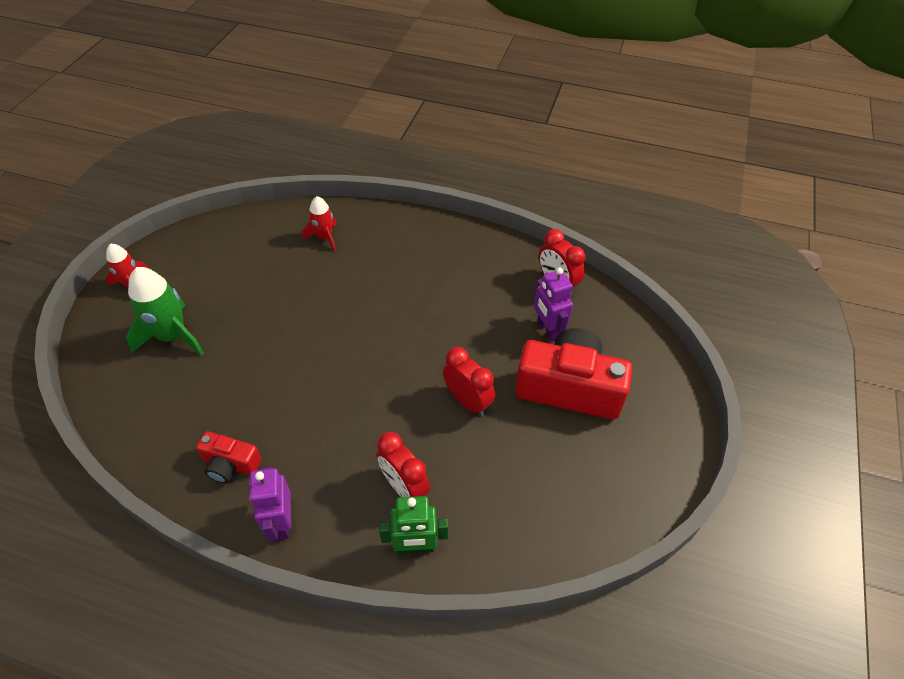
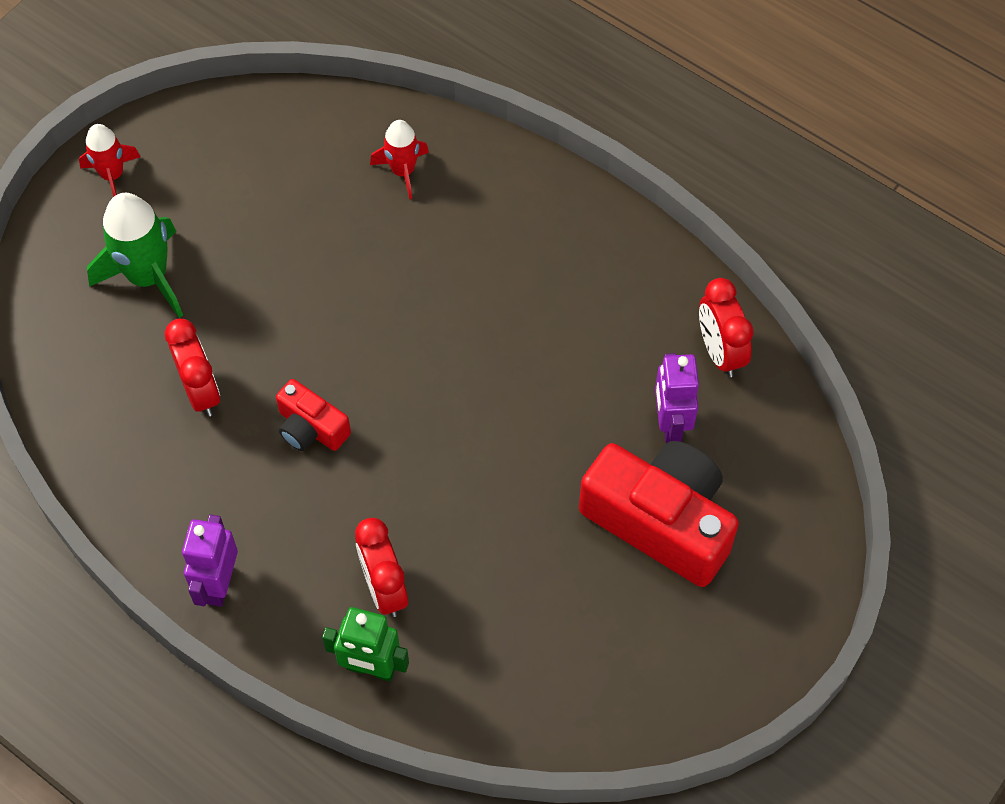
camera: 20 degrees right, 10 degrees up
(230, 464) = (177, 488): red camera -> red camera (311, 428)
(468, 401) = (512, 497): red clock -> red clock (201, 391)

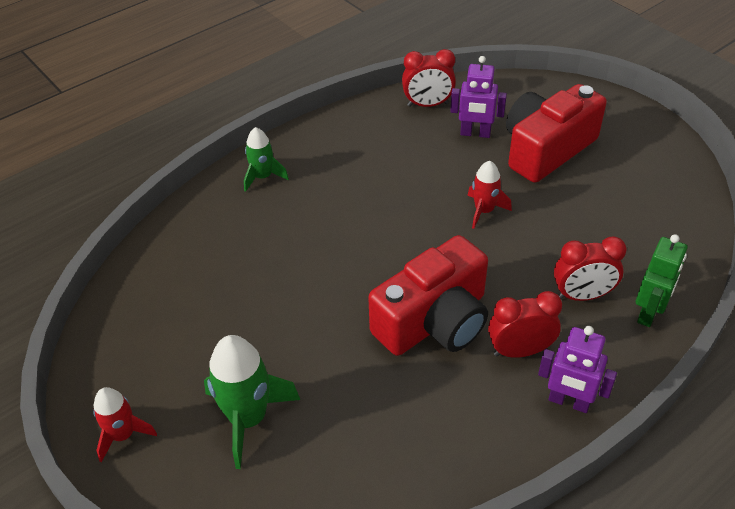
camera: 75 degrees left, 15 degrees down
(201, 391) = (380, 392): red clock -> red clock (520, 351)
(311, 428) = (434, 321): red camera -> red camera, size x1.97
(403, 171) = (217, 233): red rocket -> red rocket (484, 211)
(513, 190) = (263, 177): none -> green rocket

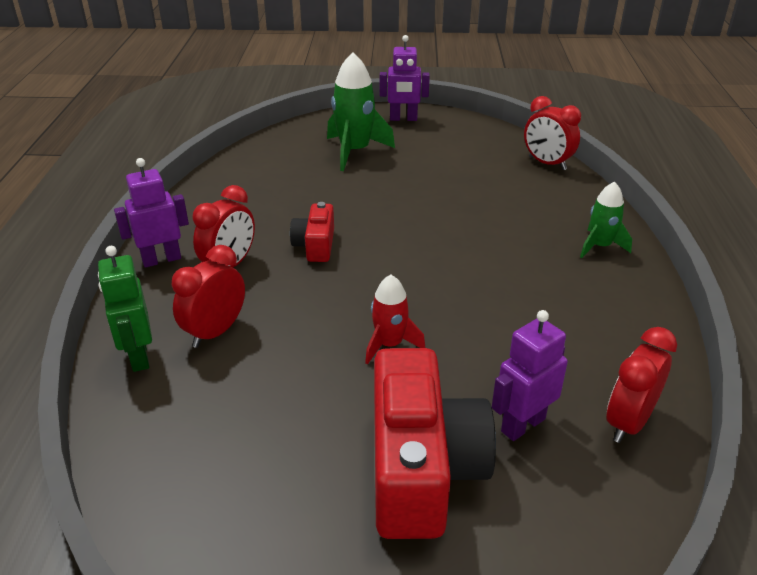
camera: 130 degrees right, 10 degrees down
(123, 435) = (403, 119): red rocket -> purple robot
(144, 263) = (547, 163): none -> red clock
(434, 321) = (315, 245): red camera -> red camera, size x0.51

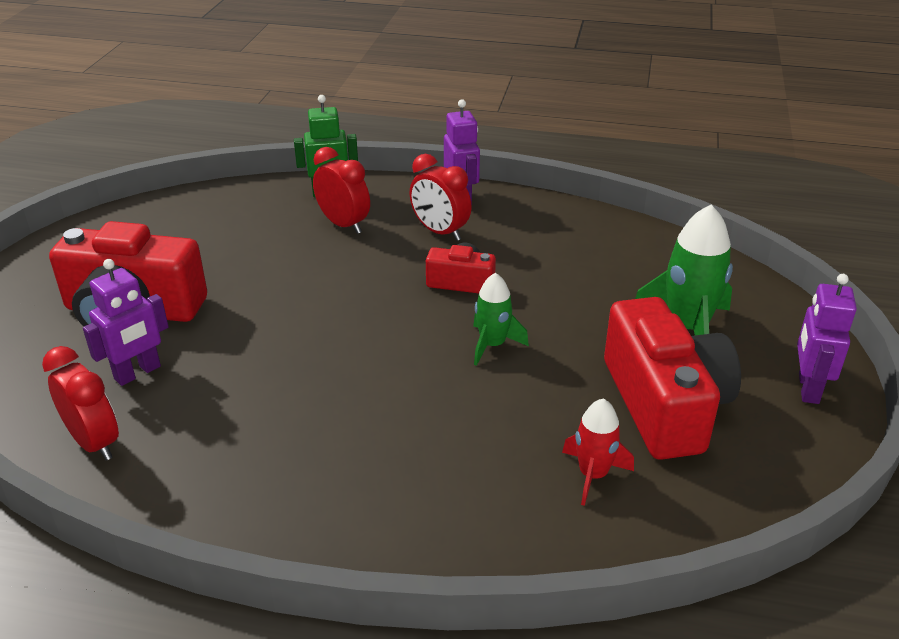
camera: 100 degrees right, 0 degrees up
(389, 344) = (281, 312): red rocket -> red rocket (593, 475)
(438, 159) = (664, 404): none -> red camera
(522, 425) = (138, 373): purple robot -> purple robot turned 75 degrees clockwise
(547, 163) = (648, 530): red clock -> none
(600, 246) = (390, 520): green rocket -> green rocket (492, 345)

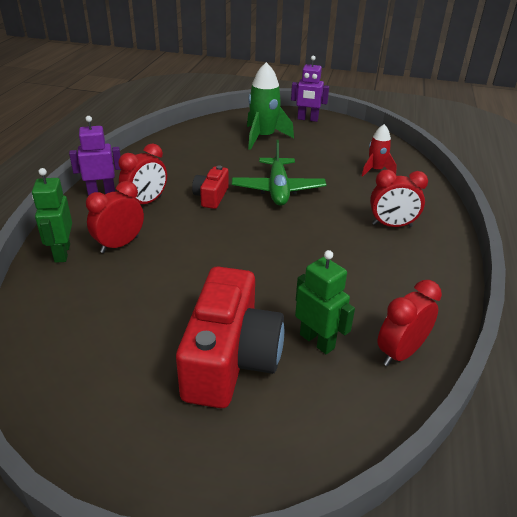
camera: 90 degrees left, 0 degrees up
(138, 373) = (317, 341): purple robot -> green robot
(387, 473) = (392, 225): none -> red clock
(492, 345) = (278, 189): green rocket -> green plane
(664, 404) = (323, 149): red camera -> none

